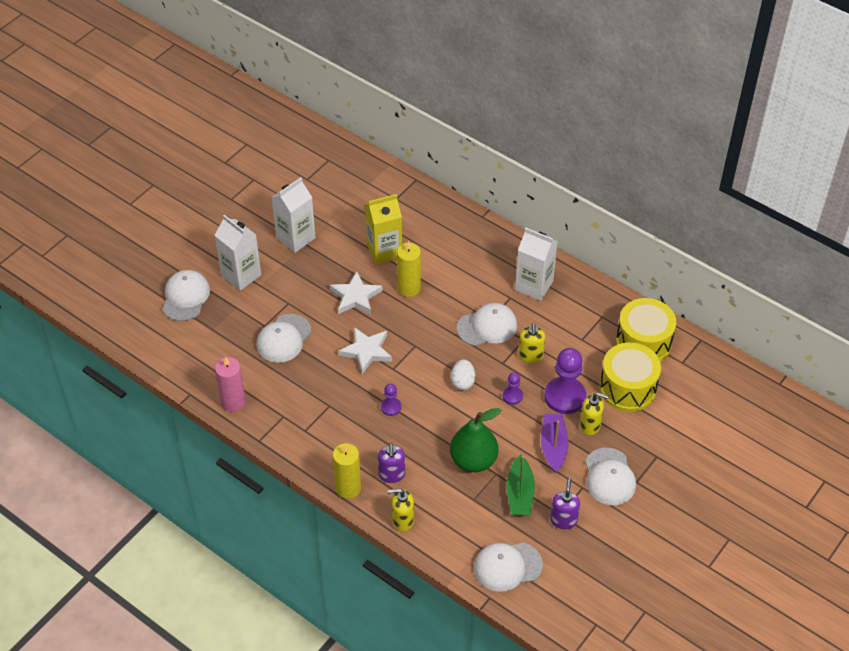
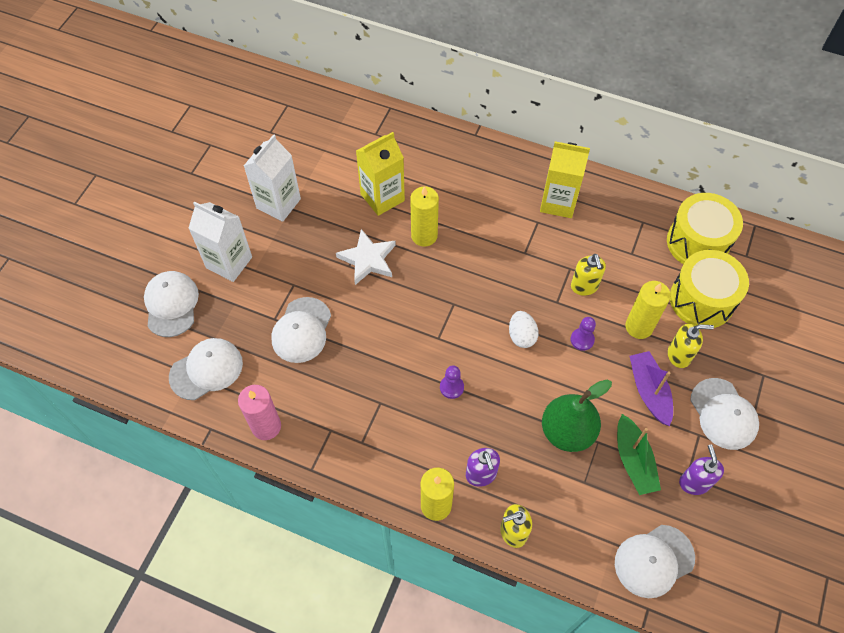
camera: 15 degrees left, 10 degrees up
(366, 351) = (401, 324): white star -> none
(487, 327) = (525, 262): white cap -> white cap (206, 370)
(534, 285) = (558, 202): white carton -> yellow carton
(565, 396) = (639, 327): purple pawn -> yellow candle

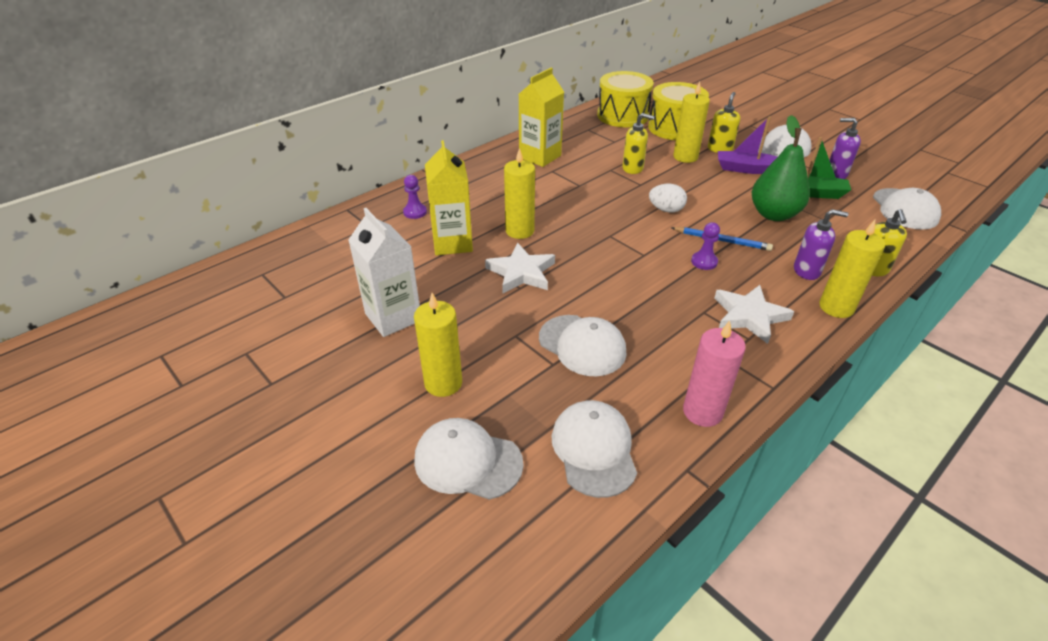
camera: 65 degrees left, 20 degrees down
(229, 262) = (443, 383): white carton -> yellow candle
(390, 437) = (749, 316): none -> white star
(494, 395) = (722, 240): none -> blue pencil
(582, 340) = (685, 183): purple pawn -> purple pawn (415, 212)

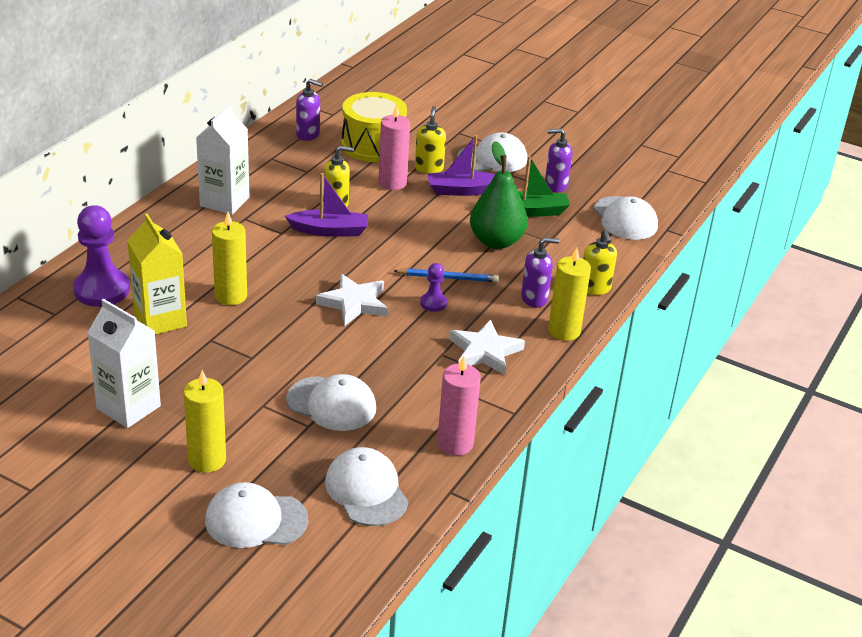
camera: 20 degrees left, 5 degrees down
(415, 212) = (102, 290): purple pawn -> purple pawn, size x2.02
(521, 272) = (248, 341): white star -> white star (354, 303)
(540, 156) = (224, 201): yellow carton -> white carton
(621, 188) = (330, 231): none -> purple boat
(622, 115) = (308, 135): yellow drum -> purple soap dispenser
(666, 210) = (383, 250): white egg -> none
(685, 157) = (392, 183): yellow candle -> pink candle

